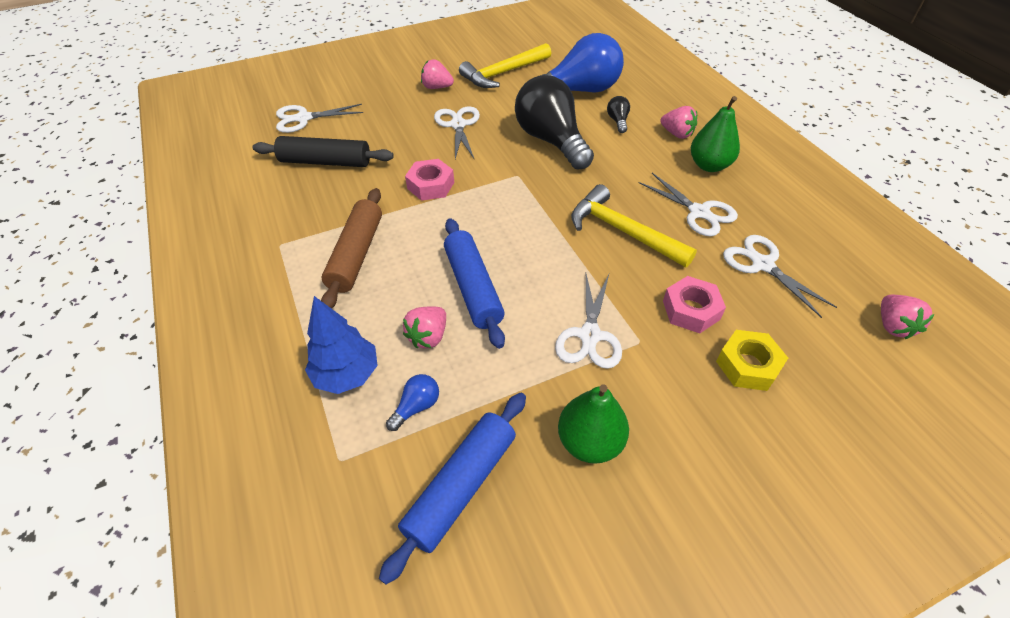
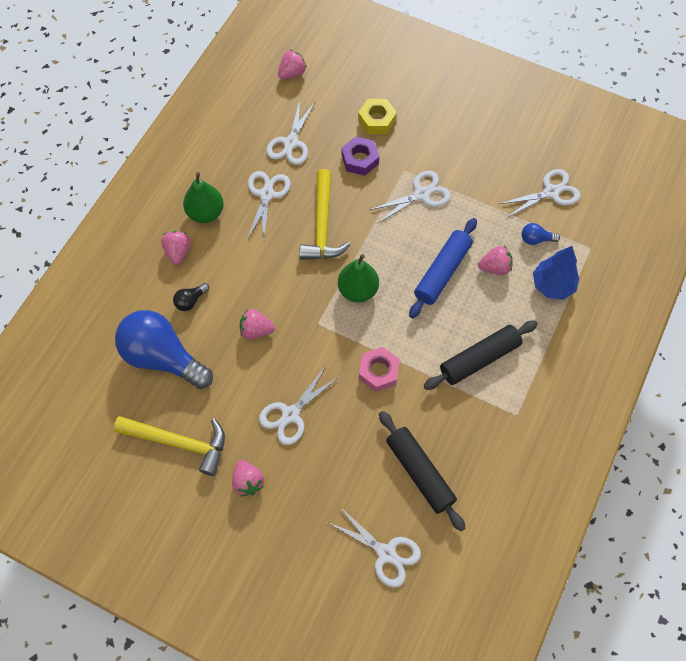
camera: 130 degrees left, 15 degrees up
(356, 254) = (479, 359): brown rolling pin -> black rolling pin
(461, 486) = (551, 192): blue rolling pin -> white scissors
(551, 141) = (256, 330): black light bulb -> pink strawberry
(589, 441) = (482, 159): green pear -> green pear (358, 290)
(691, 310) = (360, 159): pink nut -> purple nut

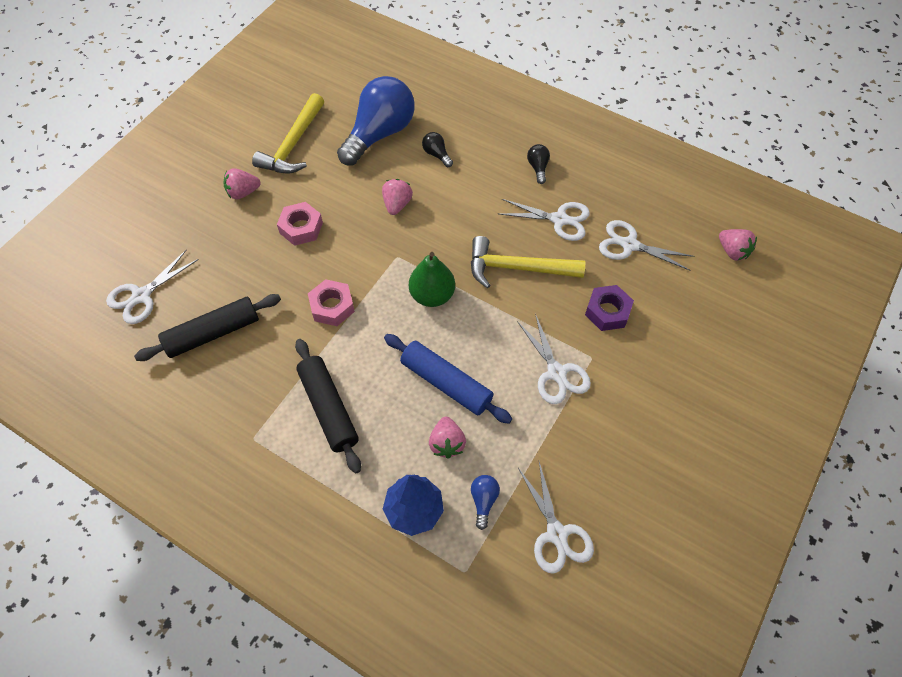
camera: 95 degrees right, 5 degrees down
(178, 252) = (493, 146): pink strawberry -> none
(205, 213) = (538, 168): green pear -> black light bulb
(290, 414) = (301, 228): white scissors -> pink nut
(377, 120) = (667, 335): yellow nut -> none

